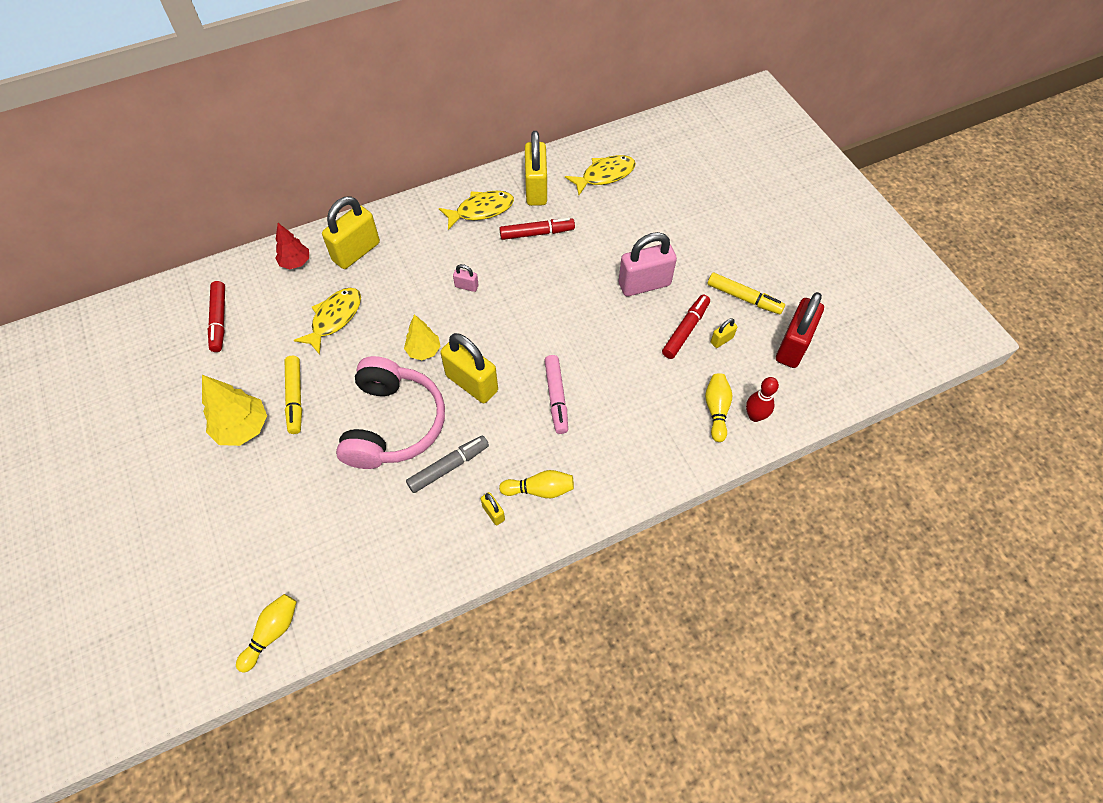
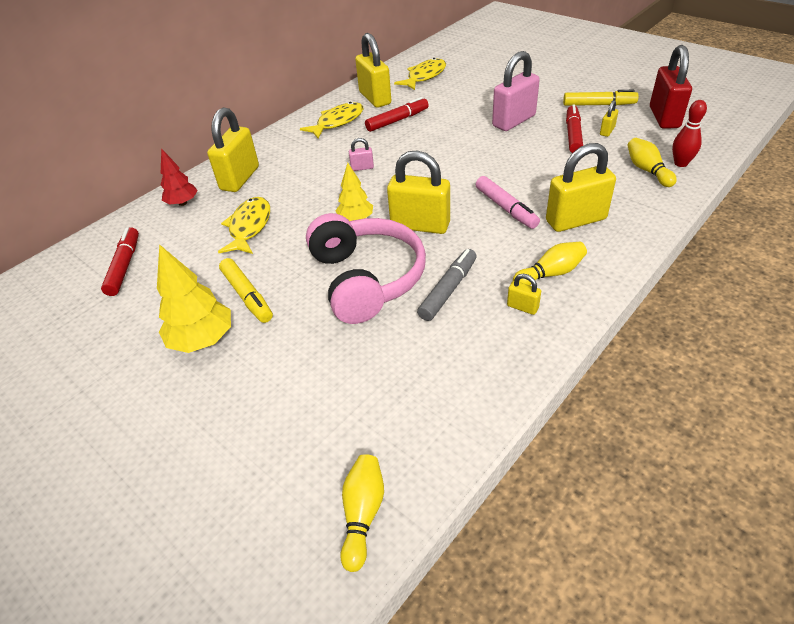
camera: 20 degrees left, 15 degrees down
(219, 320) = (124, 266): red marker -> red marker turned 150 degrees counterclockwise
(605, 441) = (575, 220): none -> yellow padlock

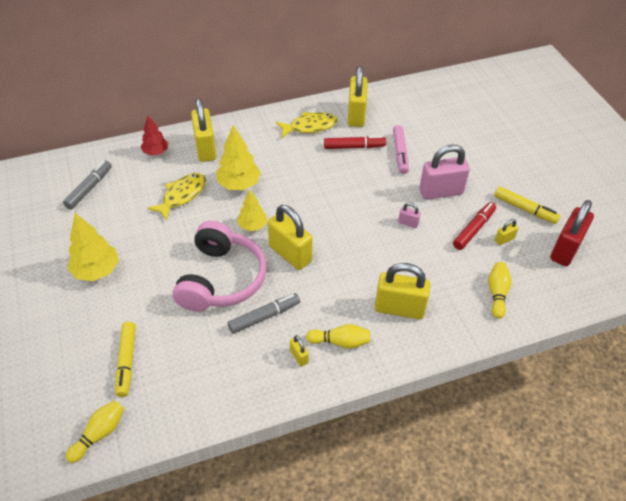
camera: 25 degrees right, 5 degrees up
(124, 266) = (89, 188): red marker -> grey marker
(240, 178) = (205, 148): yellow padlock -> yellow padlock turned 60 degrees counterclockwise
(247, 295) = (143, 251): yellow marker -> yellow marker (127, 361)
(306, 192) = (239, 184): none -> yellow tree
(362, 168) = (292, 181): pink padlock -> pink padlock (408, 223)
(424, 76) = (413, 109): yellow fish -> none
(505, 208) = (360, 271): pink marker -> pink marker (400, 153)
(680, 163) = (530, 301): red bowling pin -> none

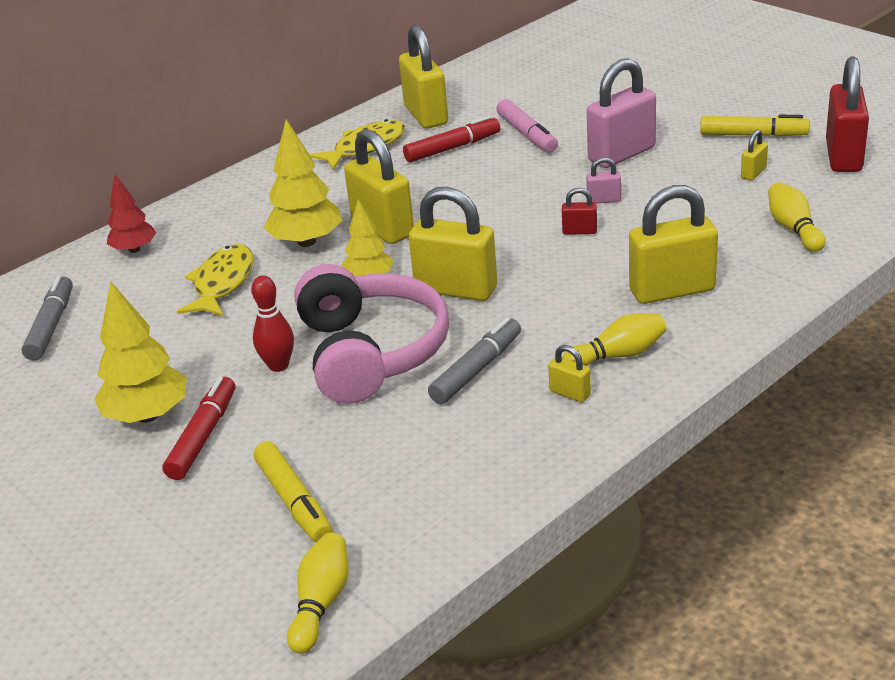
camera: 20 degrees left, 15 degrees down
(173, 266) = (278, 365): none -> red bowling pin
(205, 148) = (216, 220): yellow padlock -> yellow padlock (383, 228)
(380, 241) = (579, 231): none -> red padlock
(473, 229) = (702, 177): red marker -> red marker (203, 436)

